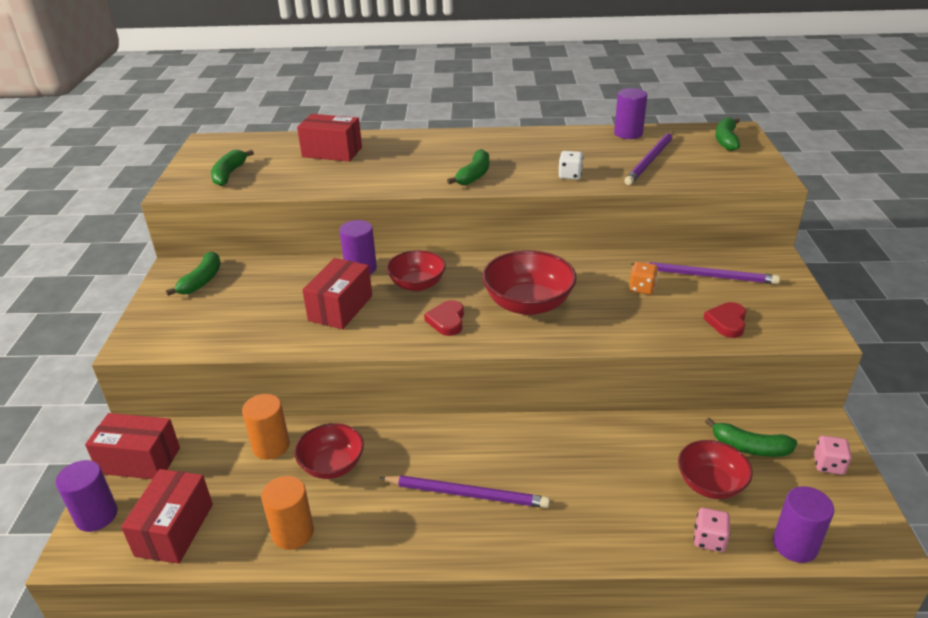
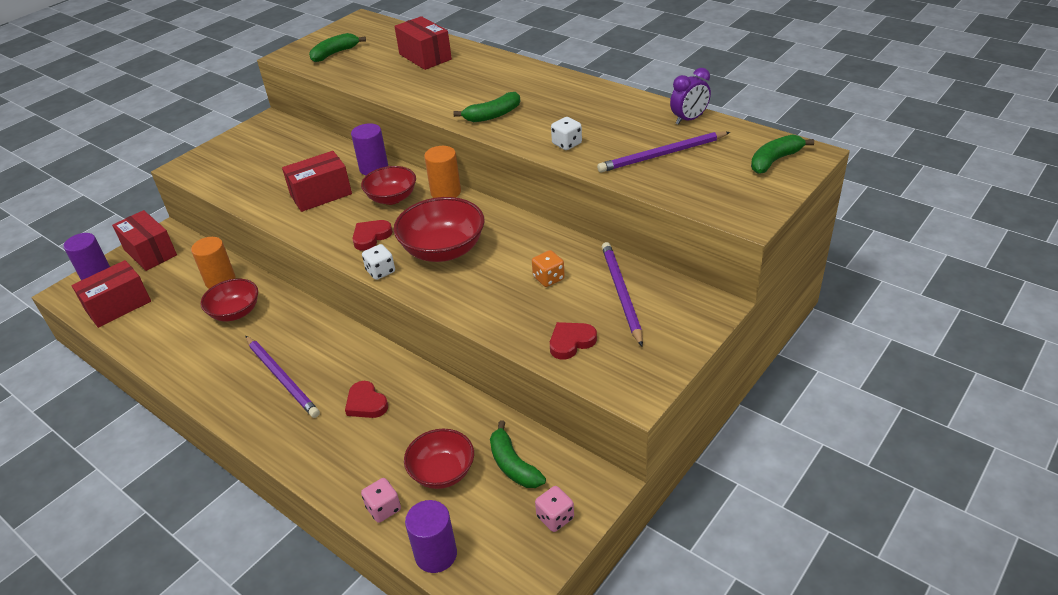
camera: 40 degrees right, 5 degrees up
(202, 281) = (271, 136): green banana -> none
(293, 533) = (166, 343): orange cylinder -> orange cylinder (446, 192)
(500, 343) = (380, 271): none -> white dice
(574, 470) = (366, 403): none -> red heart
(628, 133) = (689, 119): purple cylinder -> purple clock
(706, 276) = (621, 293): purple pencil -> purple pencil turned 150 degrees counterclockwise

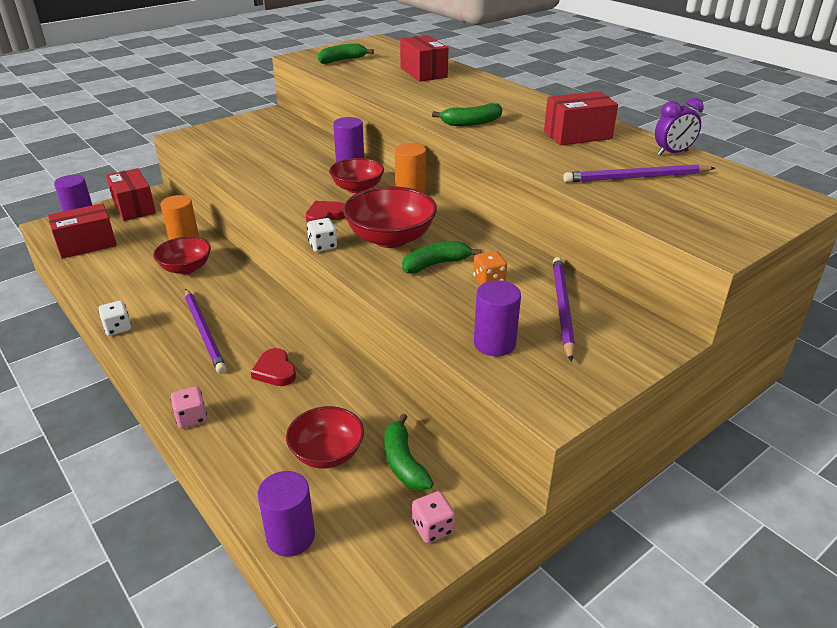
camera: 10 degrees right, 5 degrees down
(321, 194) = (293, 175): red box -> red box (577, 135)
(383, 508) = (254, 476): pink dice -> pink dice (191, 418)
(567, 144) = (538, 155): white dice -> white dice (118, 328)
(571, 342) = (494, 343): red heart -> purple cylinder
(775, 160) = (761, 200): green banana -> green banana (436, 264)

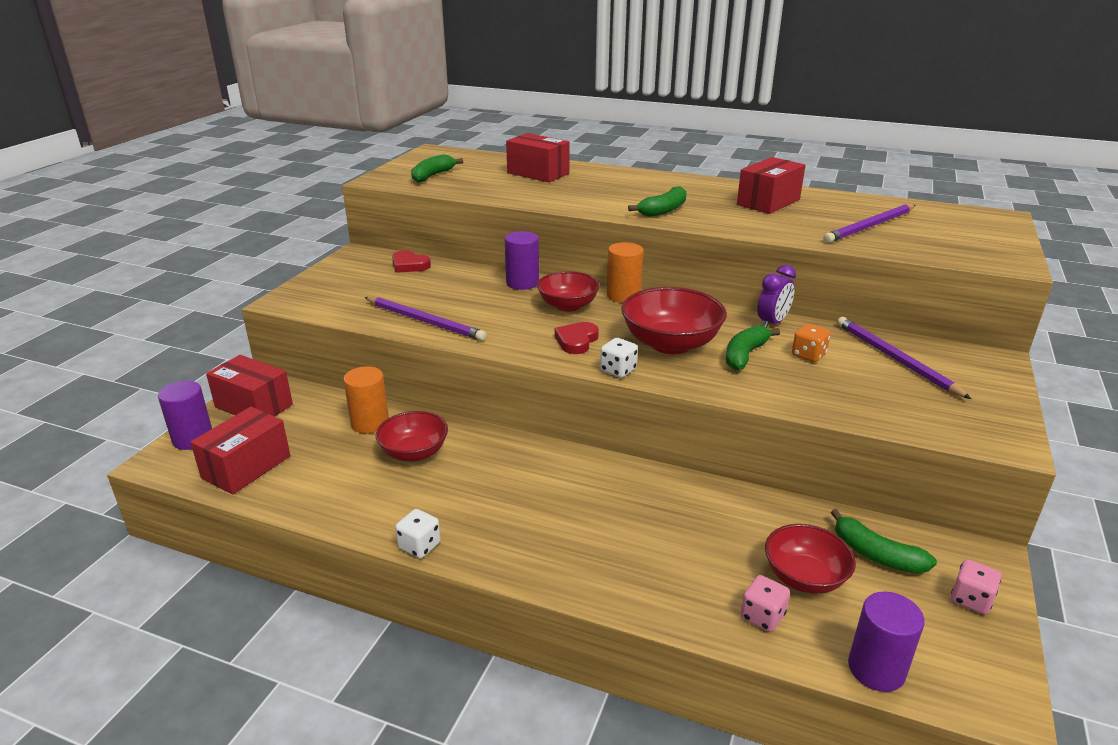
camera: 30 degrees left, 5 degrees down
(191, 418) = (633, 604): pink dice -> pink dice (762, 616)
(204, 332) = (527, 512): purple pencil -> purple pencil (425, 321)
(275, 371) = (653, 521): red heart -> red heart (409, 265)
(494, 343) = (891, 406): purple cylinder -> none
(672, 153) = (861, 201): purple clock -> purple clock (772, 323)

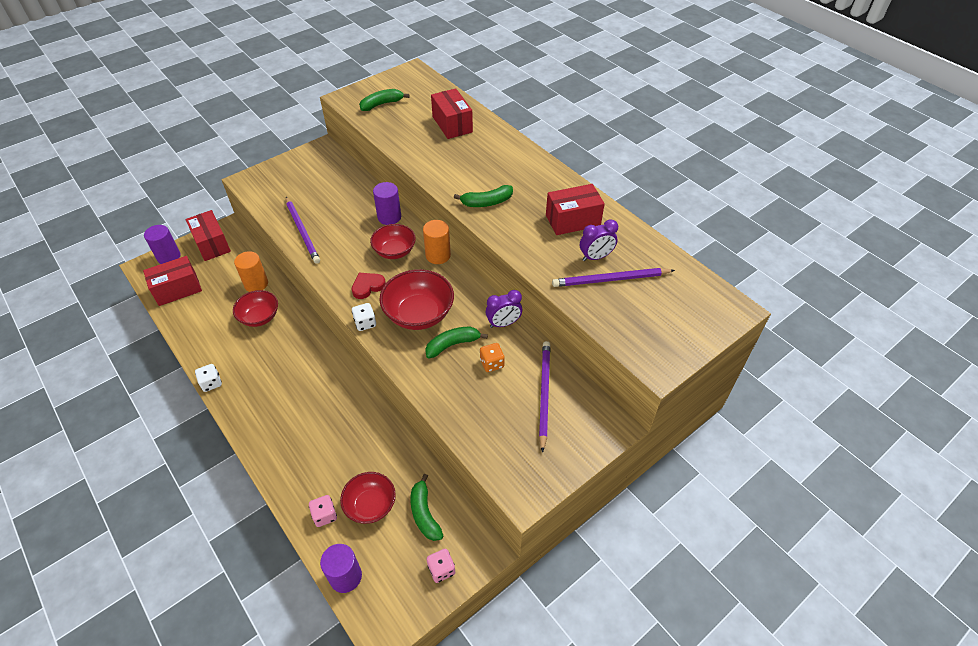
camera: 30 degrees right, 20 degrees up
(409, 265) = (340, 172): red heart -> none
(831, 217) = (595, 257): none -> purple clock

